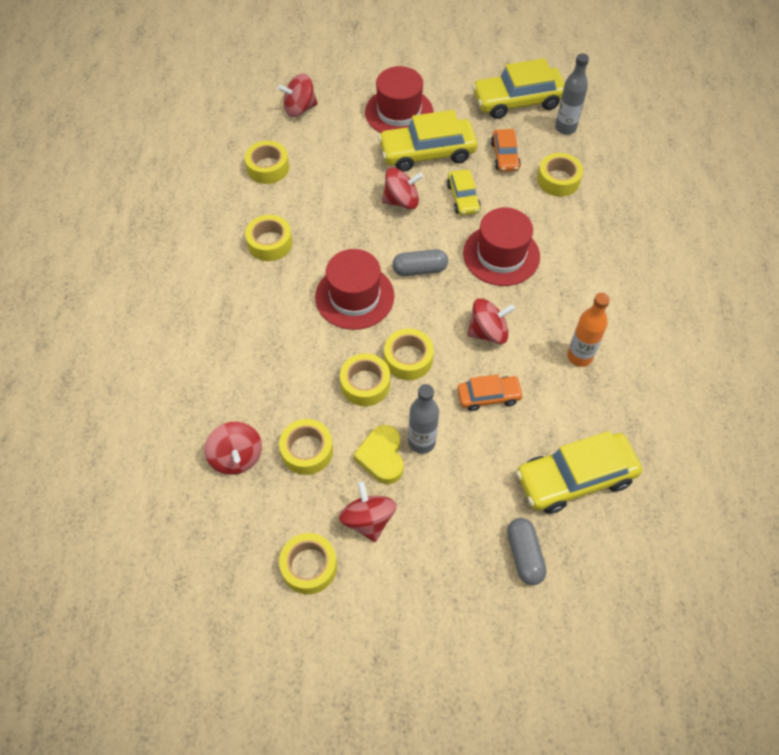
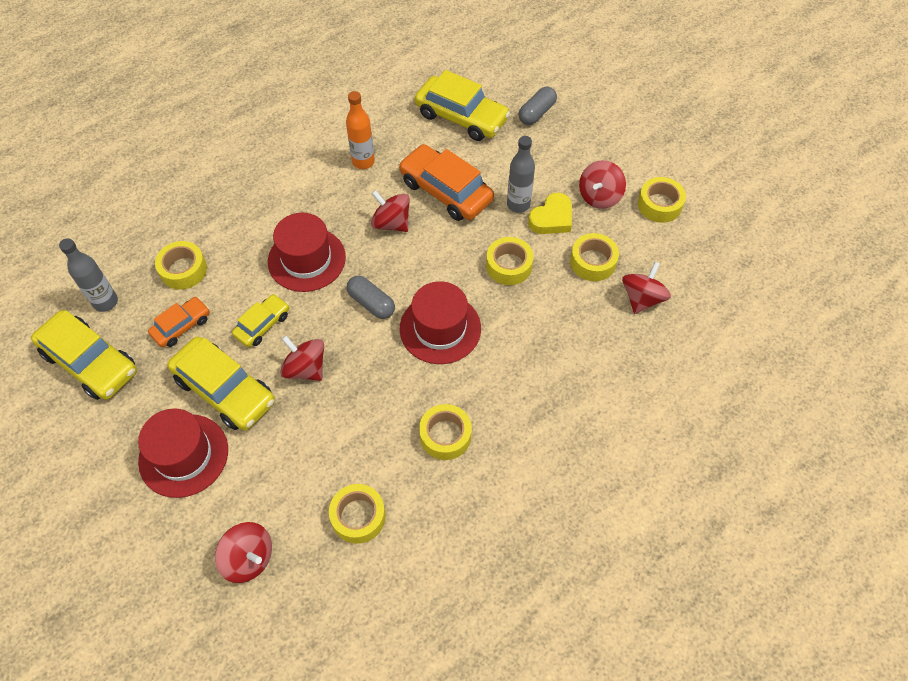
camera: 130 degrees left, 0 degrees up
(408, 359) = (462, 255): yellow tape -> none
(489, 396) = (446, 191): orange car -> orange car, size x1.79

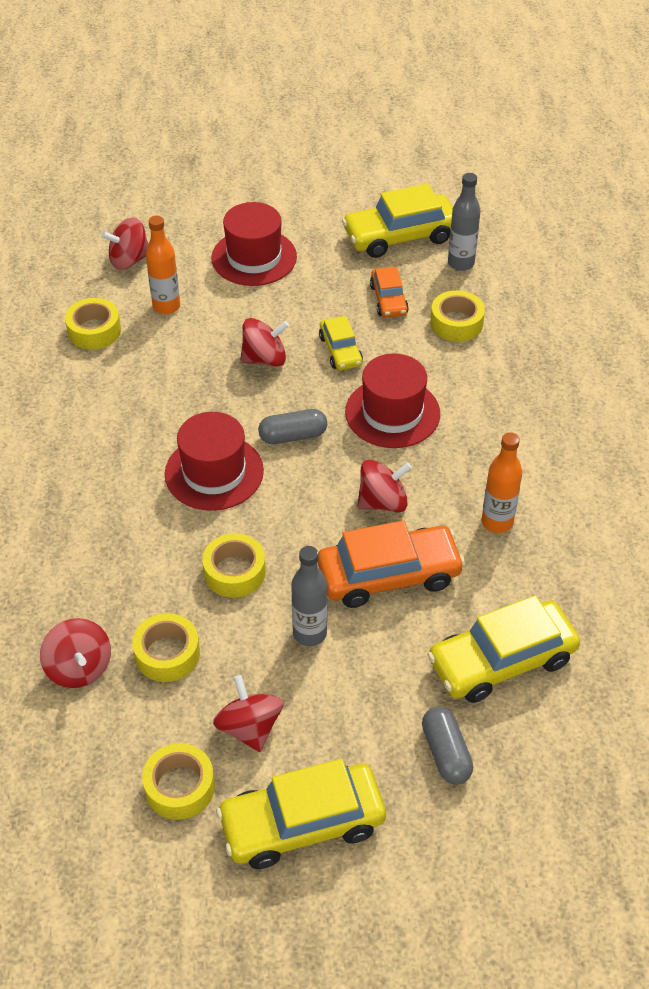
camera: 125 degrees right, 10 degrees down
(225, 390) = (292, 301): yellow car -> yellow car (302, 823)
(291, 481) = (166, 306): none -> orange bottle
(445, 435) = (103, 417): yellow tape -> none
(552, 218) = (261, 654): yellow heart -> none

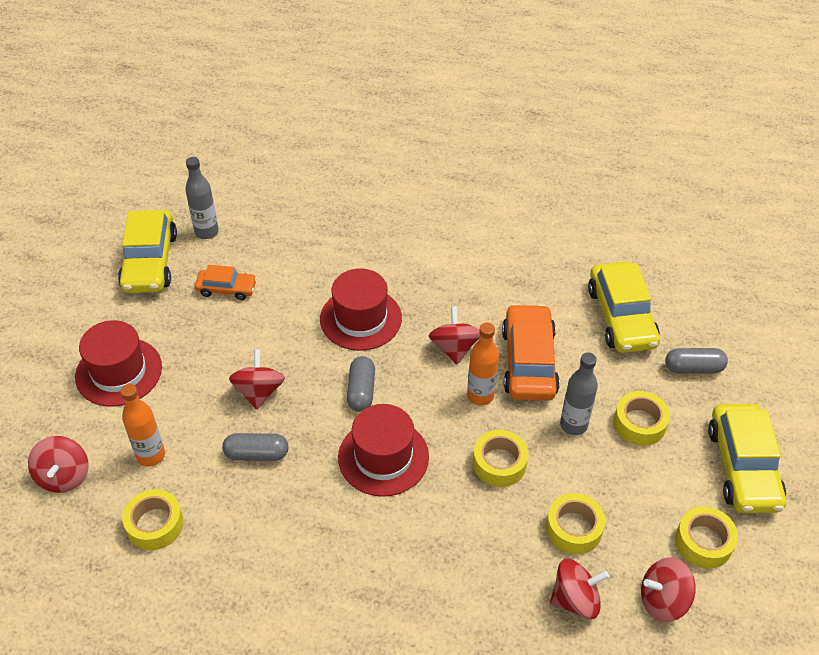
camera: 75 degrees left, 0 degrees up
(189, 377) = (256, 454): none -> grey capsule
(249, 727) = (655, 483): red spinning top -> red spinning top (662, 600)
(340, 350) = (273, 336): yellow car -> none
(456, 323) = (276, 253): yellow tape -> yellow tape (639, 423)
(497, 522) = (495, 285): orange bottle -> orange bottle (480, 396)

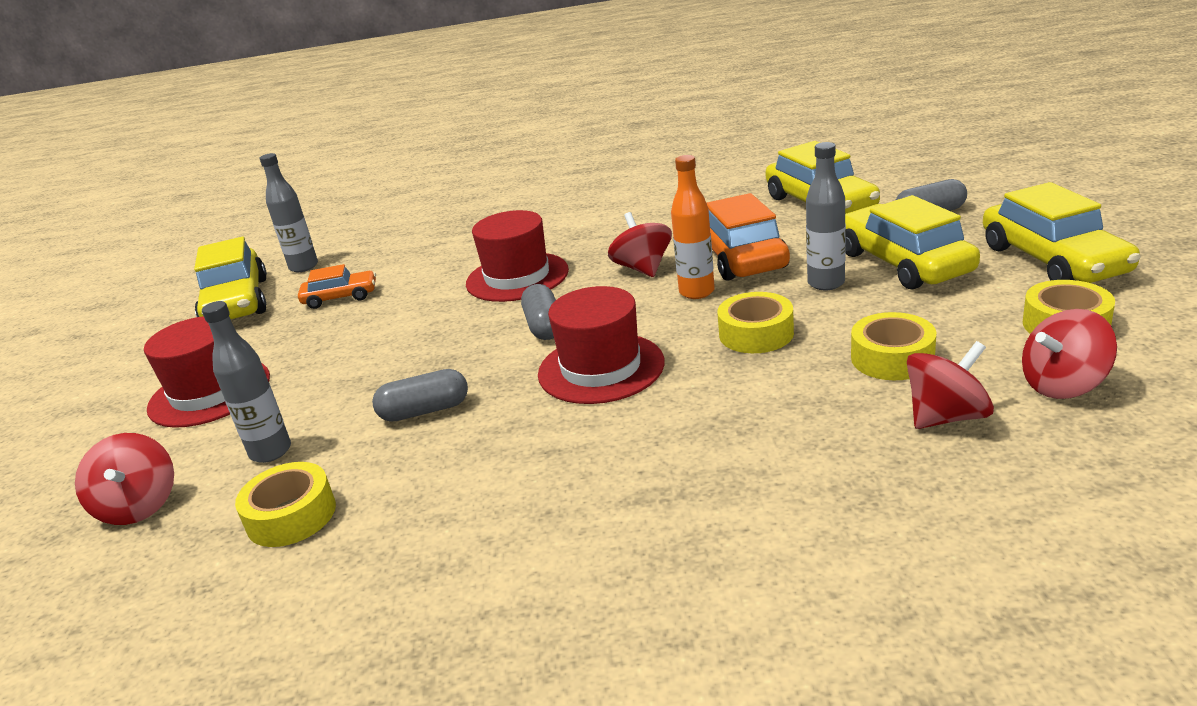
camera: 10 degrees left, 20 degrees down
(151, 455) = (270, 452): orange bottle -> grey bottle
(259, 391) = (409, 360): red spinning top -> none
(639, 423) = (903, 262): yellow tape -> yellow car

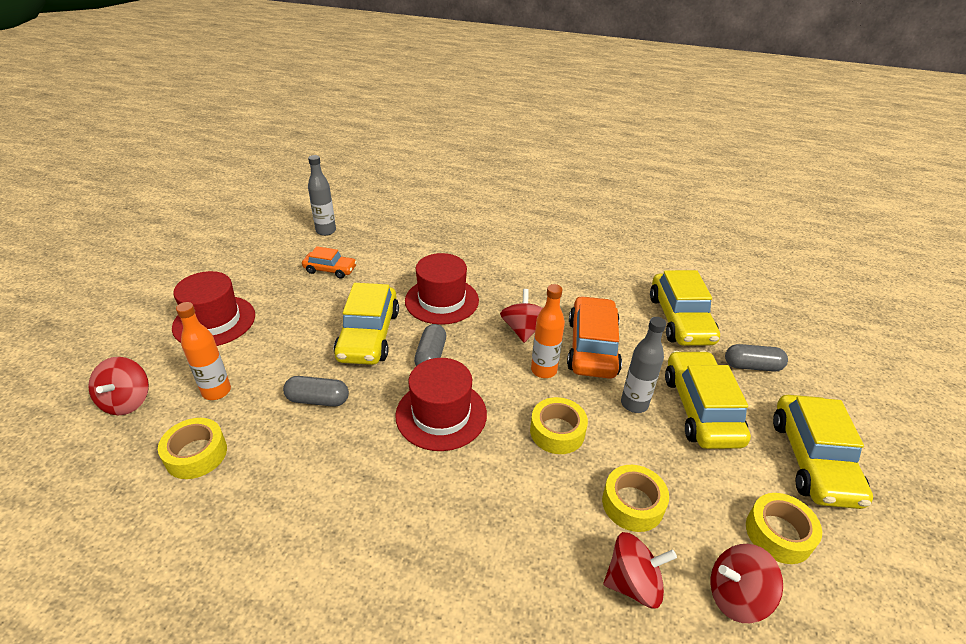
camera: 15 degrees right, 10 degrees up
(236, 302) = (272, 246): yellow car -> yellow car (368, 335)
(270, 452) = (216, 391): grey bottle -> orange bottle

